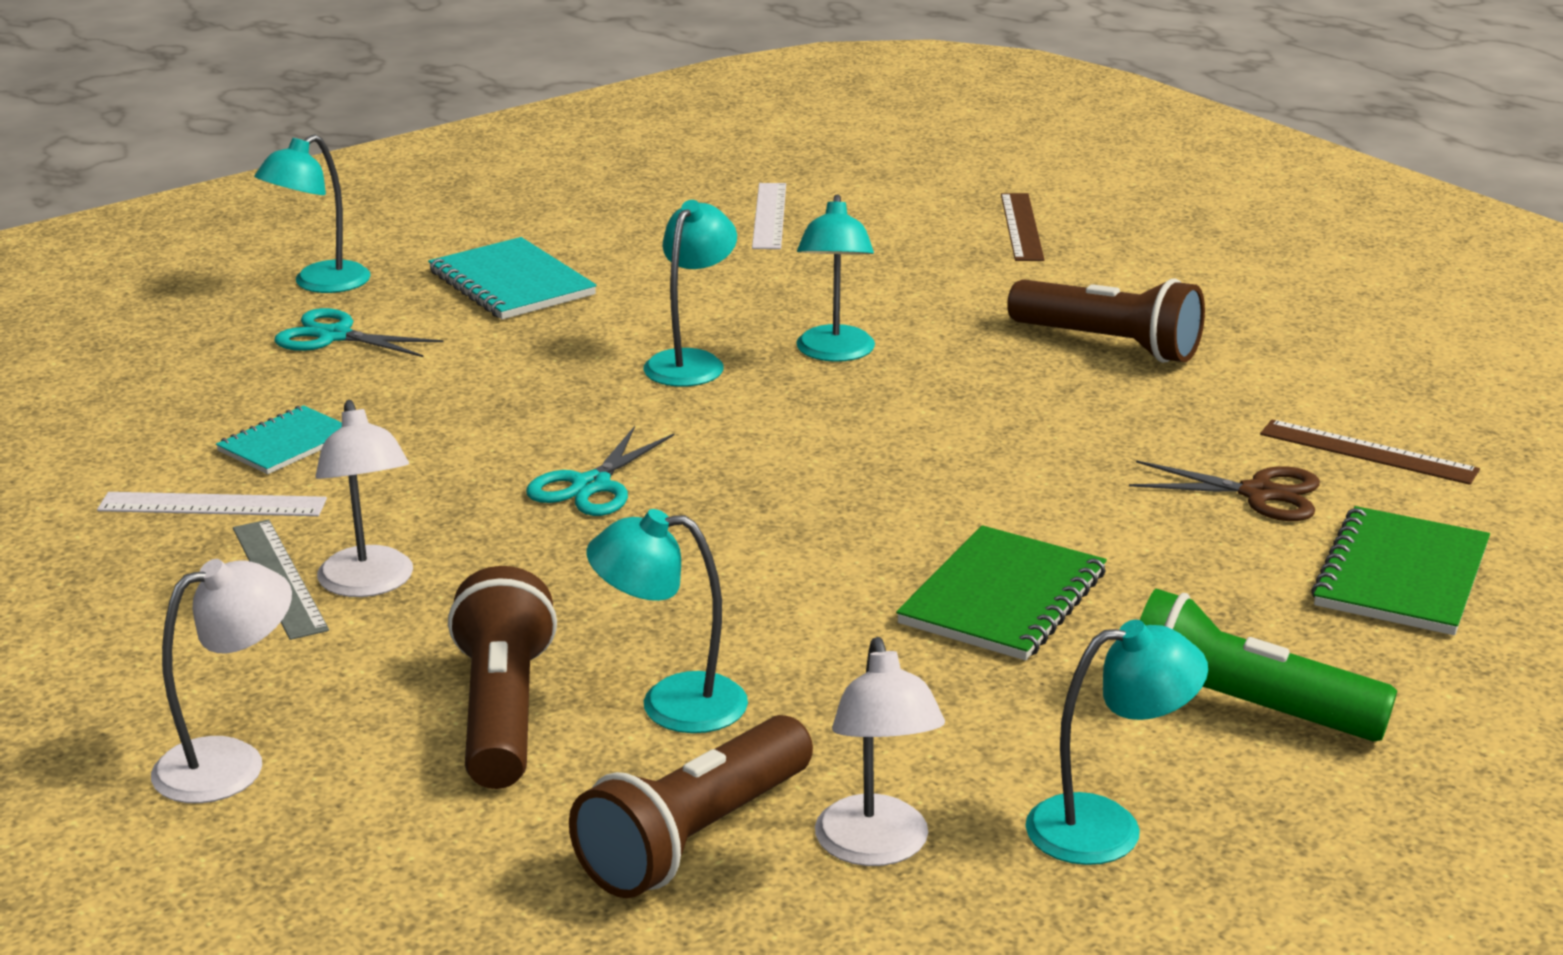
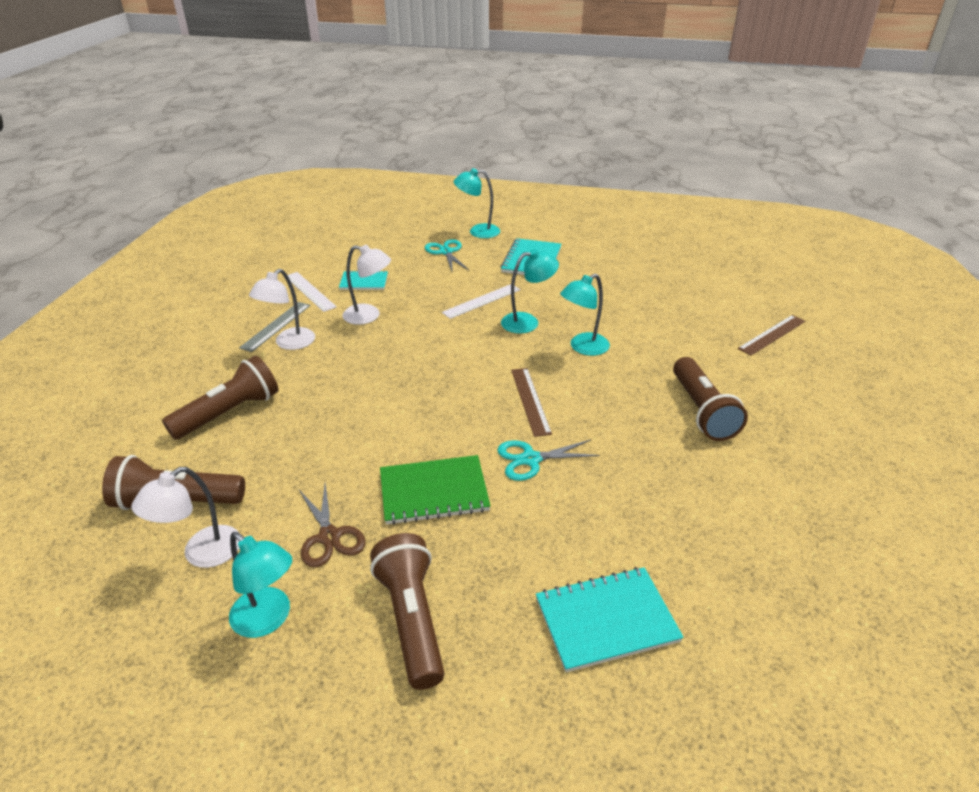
camera: 50 degrees right, 10 degrees up
(230, 763) = (154, 377): white lamp -> white lamp (369, 316)
(591, 486) = (406, 349): turquoise scissors -> turquoise scissors (531, 459)
(671, 704) = (267, 447): turquoise lamp -> none
(770, 216) = (672, 277): white ruler -> white ruler (482, 301)
(1242, 709) = (411, 619): green flashlight -> brown flashlight
(1258, 494) = (625, 526): brown scissors -> brown scissors (329, 536)
(1368, 452) = (721, 546): brown ruler -> brown ruler (530, 400)
(1401, 576) = (606, 620): green notebook -> turquoise notebook

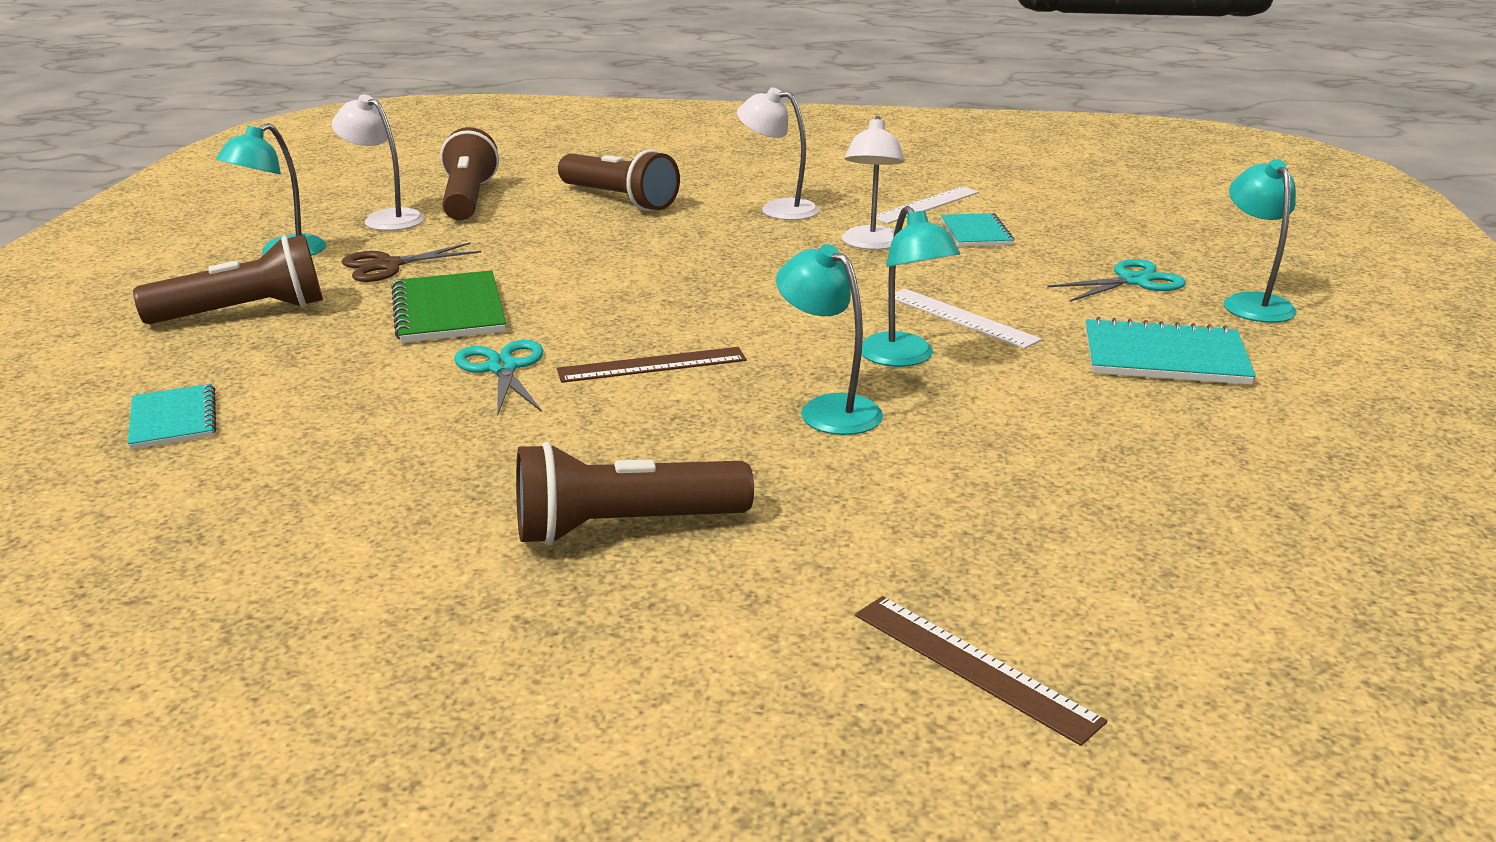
camera: 85 degrees right, 10 degrees down
(276, 326) = (820, 198): grey ruler -> none
(606, 620) = (173, 419): turquoise notebook -> turquoise notebook, size x0.64

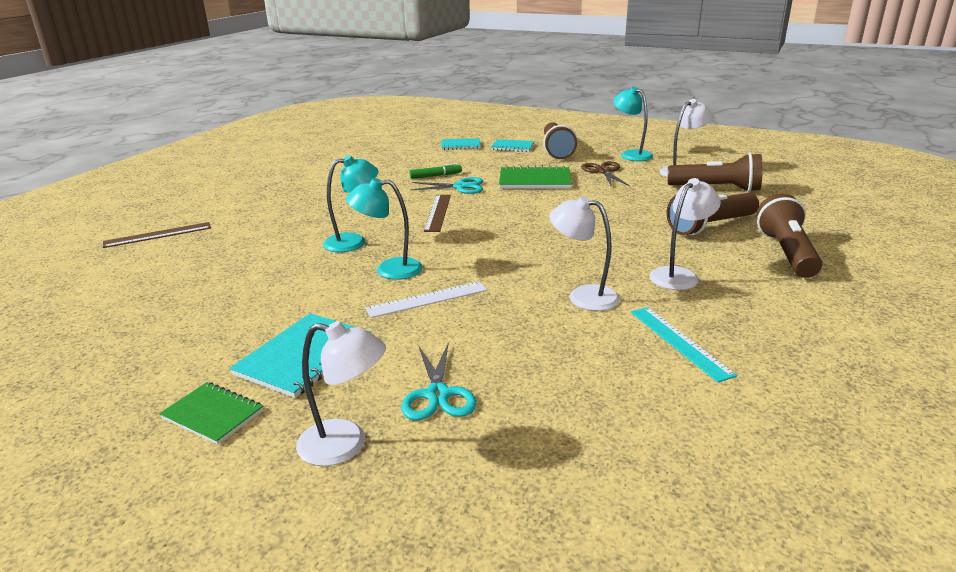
camera: 110 degrees right, 0 degrees up
(433, 405) = (435, 176): none -> green marker
(623, 527) = (309, 197): brown flashlight -> brown flashlight (786, 253)
(926, 205) = (679, 342): white ruler -> turquoise ruler
(976, 233) = (593, 348): turquoise notebook -> turquoise notebook (512, 147)
(1252, 303) = (345, 445): turquoise lamp -> white lamp
(1316, 373) = (212, 414): none -> green notebook

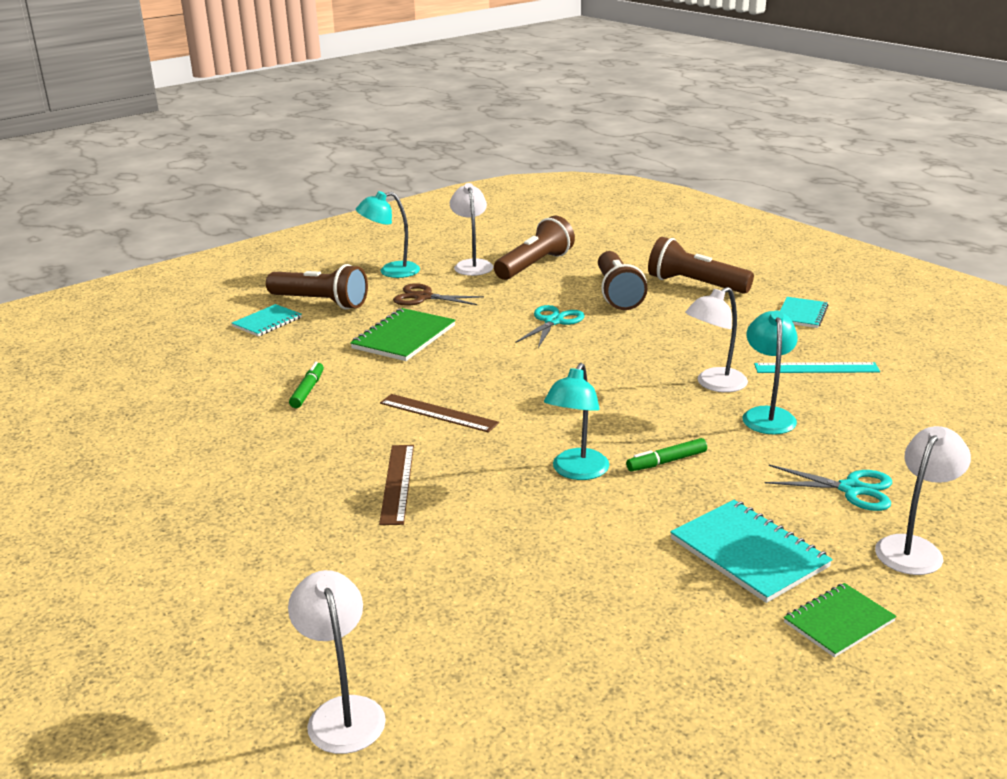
camera: 65 degrees left, 0 degrees up
(158, 235) = (273, 654): brown ruler -> brown ruler (397, 483)
(354, 242) = (474, 483): turquoise lamp -> turquoise lamp (767, 415)
(427, 299) = (666, 461): white ruler -> green marker
(460, 145) = (208, 351): turquoise notebook -> turquoise notebook (801, 314)
(460, 187) = (369, 383): turquoise scissors -> turquoise scissors (553, 321)
(679, 275) = (704, 335): white lamp -> white lamp (342, 712)

